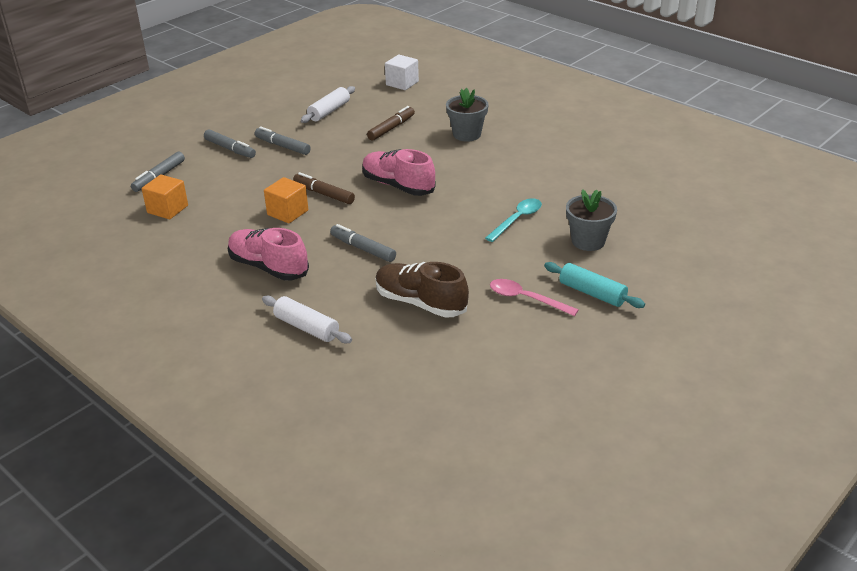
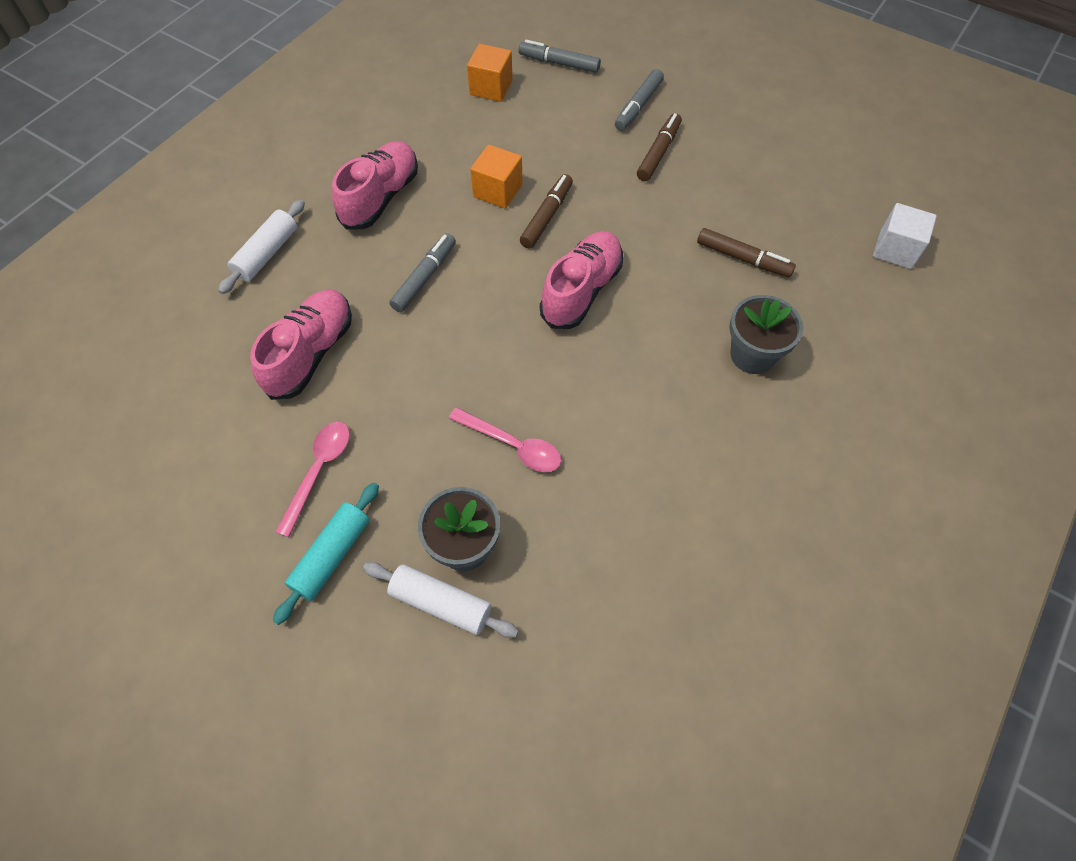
camera: 80 degrees right, 25 degrees up
(282, 146) = (658, 153): grey marker -> brown marker
(329, 111) = (771, 181): white rolling pin -> white rolling pin (441, 603)
(420, 303) = (311, 353): brown shoe -> pink shoe
(517, 220) = (513, 445): turquoise spoon -> pink spoon

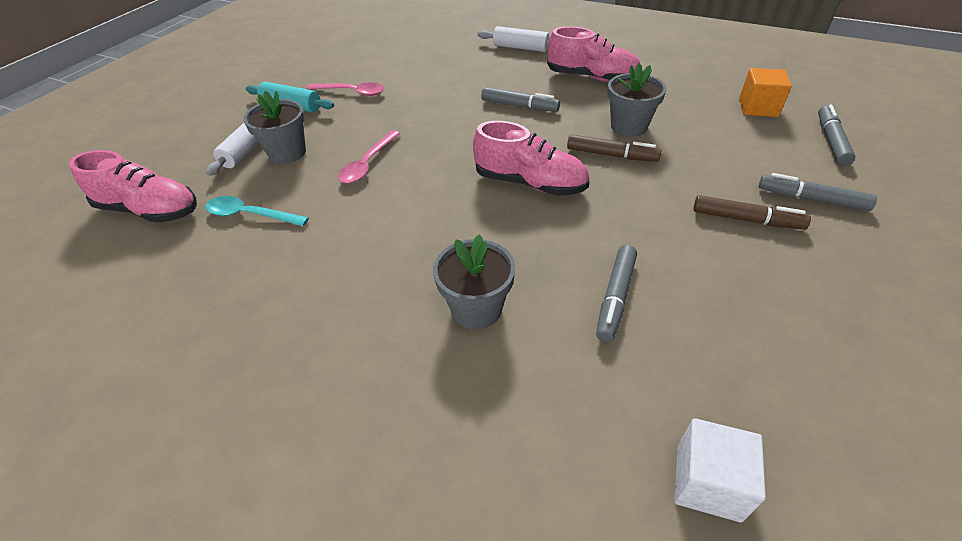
camera: 85 degrees right, 15 degrees down
(311, 353) = (441, 75): pink shoe -> pink shoe (150, 210)
(498, 191) = (629, 126): orange cube -> grey flower pot
(594, 574) = (250, 215): none -> turquoise spoon
(743, 258) = (615, 297): brown marker -> grey marker

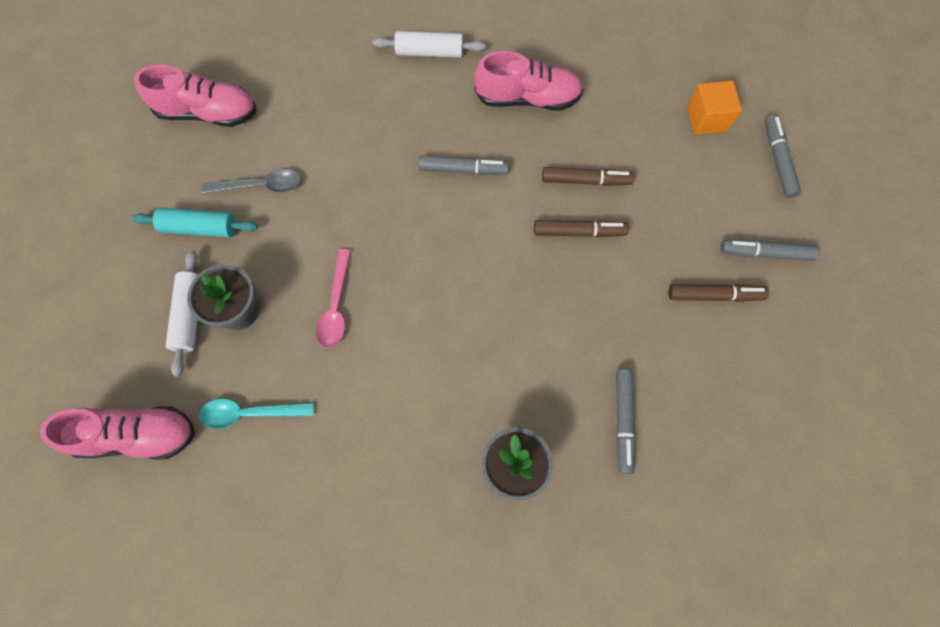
camera: 20 degrees left, 25 degrees up
(351, 92) = (260, 186): pink spoon -> grey spoon
(530, 183) = (511, 294): pink shoe -> pink shoe (208, 112)
(629, 126) = (586, 180): grey flower pot -> brown marker
(708, 482) = (719, 572): white cube -> none

